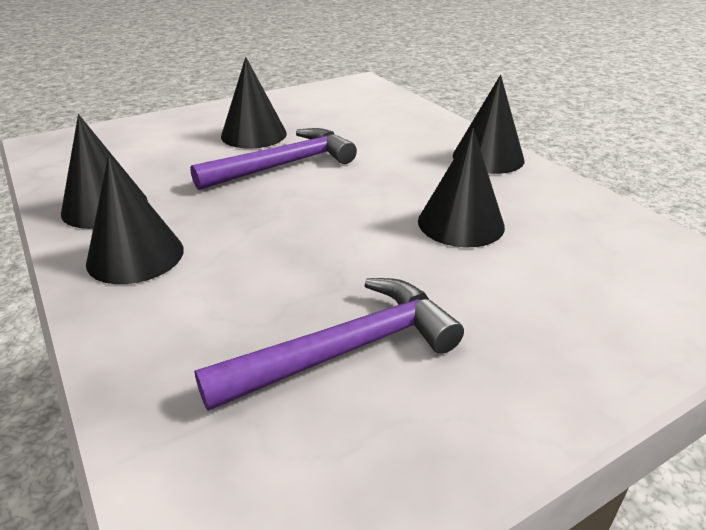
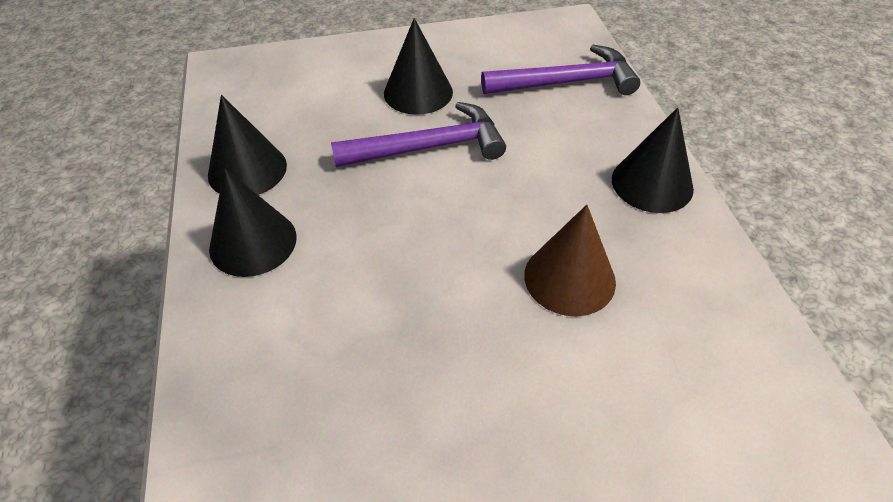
camera: 20 degrees right, 15 degrees up
(345, 350) = (384, 410): purple hammer -> purple hammer (566, 82)
(460, 223) = (569, 278): black cone -> brown cone

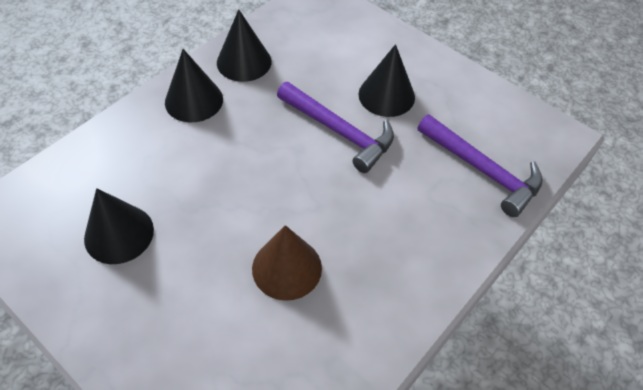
camera: 50 degrees right, 5 degrees up
(652, 183) = (419, 275): black cone -> black cone (119, 234)

